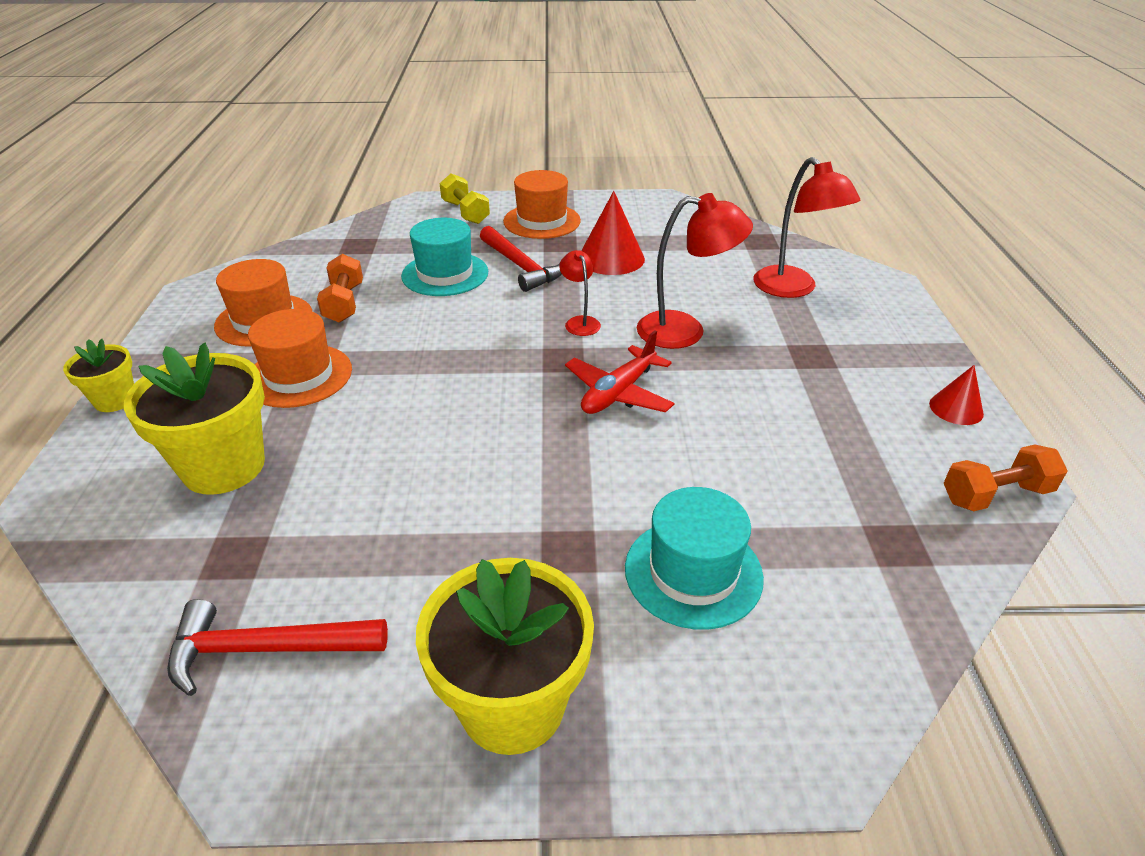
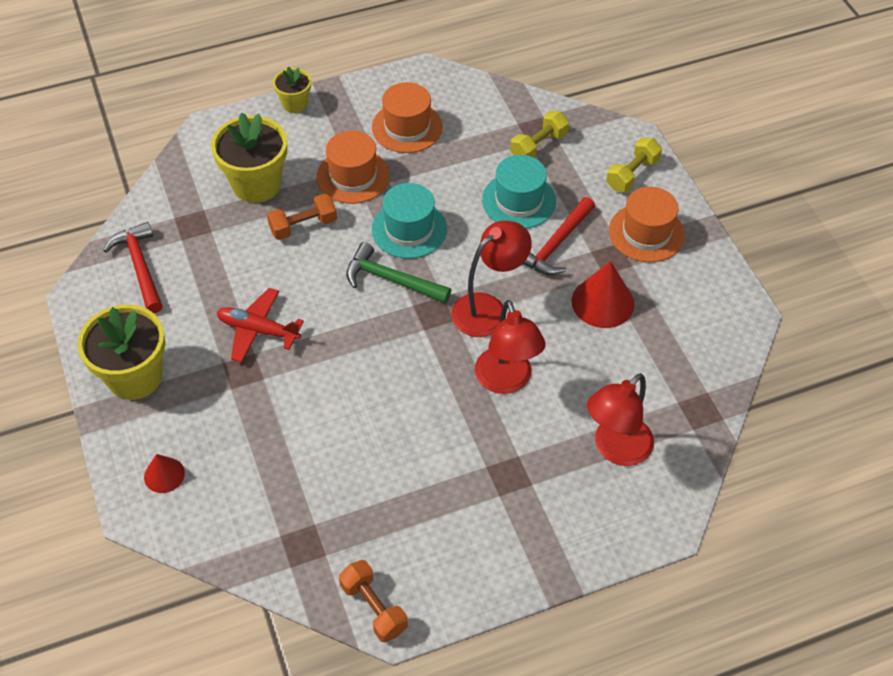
camera: 70 degrees right, 15 degrees up
(344, 303) = (448, 159): orange dumbbell -> orange dumbbell (303, 226)
(382, 248) = (538, 146): none -> yellow dumbbell
(493, 379) = (391, 280): none -> green hammer
(580, 322) = (488, 309): red lamp -> red lamp, size x1.85
(618, 393) = (405, 357): red plane -> red plane (258, 330)
(693, 572) = (244, 436): turquoise hat -> turquoise hat (409, 229)
(956, 408) = (473, 584): red cone -> red cone (164, 475)

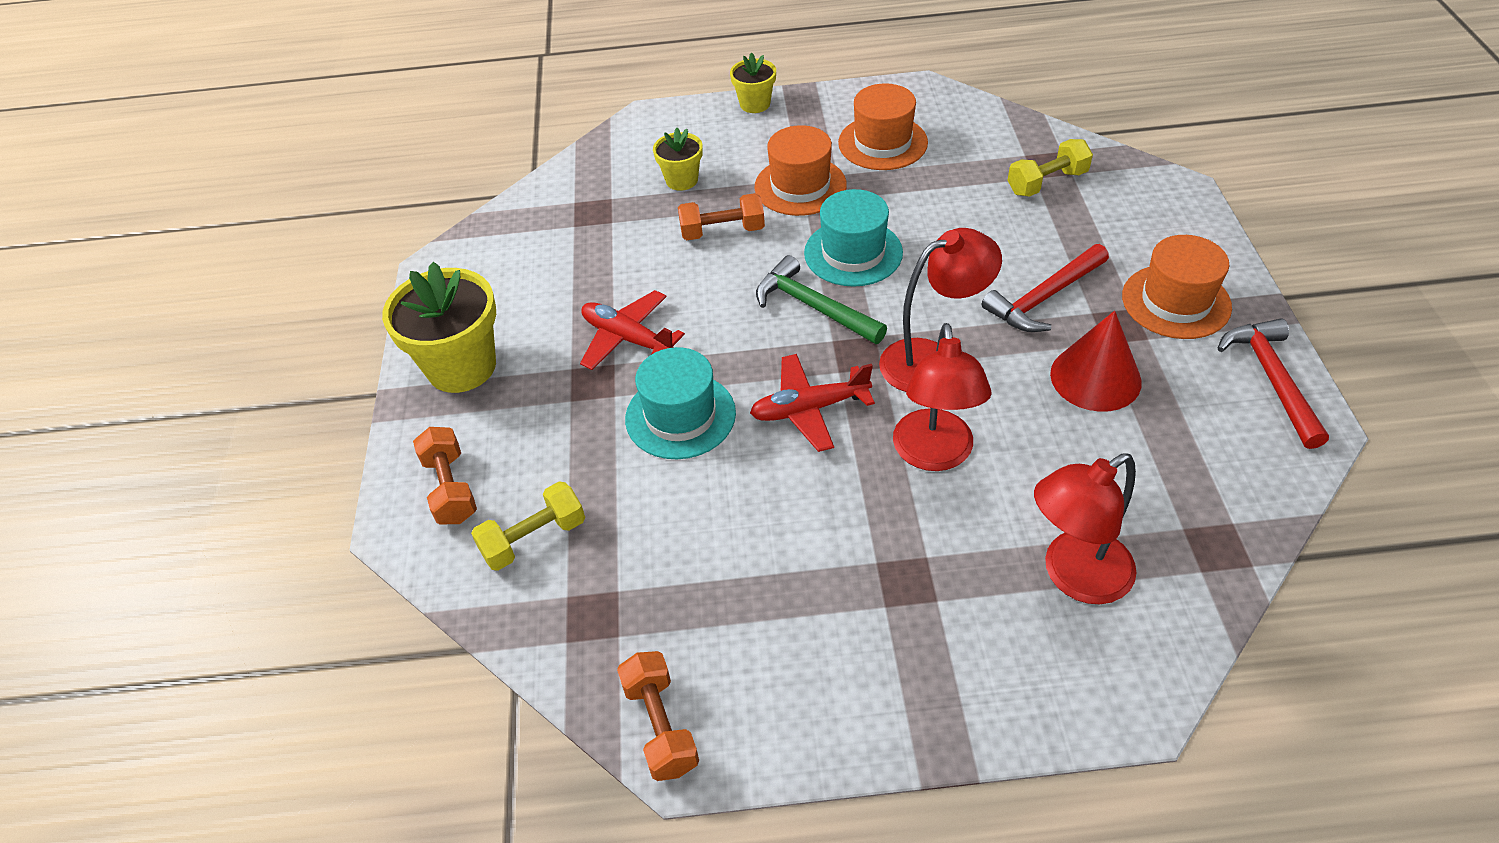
camera: 20 degrees right, 5 degrees down
(140, 267) = (515, 248): red hammer -> red hammer (1271, 379)
(164, 475) = (450, 488): red cone -> orange dumbbell
(256, 184) = (682, 180): yellow flower pot -> yellow flower pot, size x0.54
(410, 363) = (809, 409): none -> red plane
(519, 201) = (1005, 240): turquoise hat -> turquoise hat (680, 416)
(632, 174) = (1169, 230): yellow dumbbell -> yellow dumbbell (534, 538)

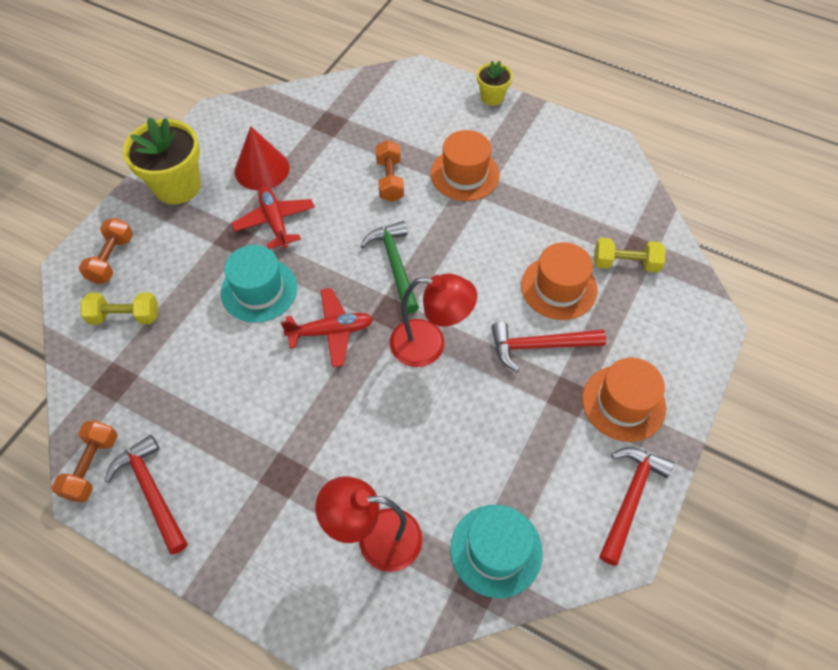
camera: 30 degrees right, 10 degrees up
(682, 180) = (398, 129): yellow flower pot -> none
(722, 231) = (390, 180): orange dumbbell -> orange dumbbell turned 60 degrees clockwise
(767, 701) = (151, 491): none -> red hammer
(809, 409) = (331, 331): red plane -> red plane turned 150 degrees clockwise
(853, 253) = (452, 241): turquoise hat -> turquoise hat (496, 550)
(882, 143) = (546, 171): orange hat -> orange hat (558, 287)
(934, 455) = (372, 408): red lamp -> none
(1095, 377) = (517, 421): red cone -> red cone (262, 169)

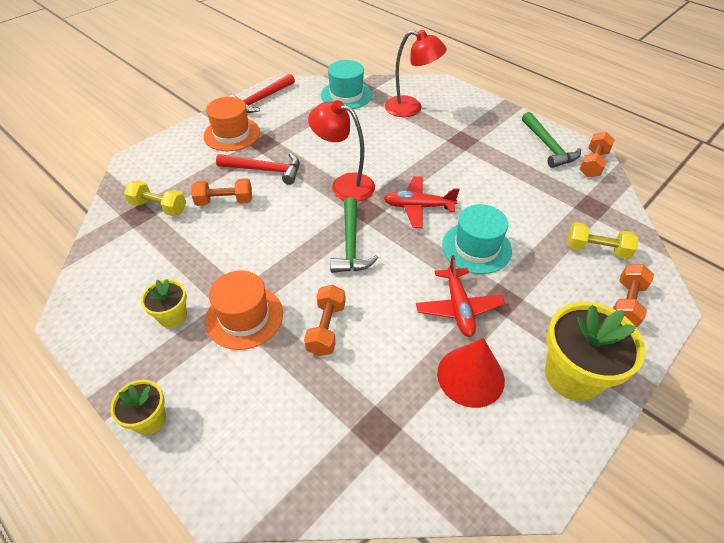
camera: 165 degrees left, 10 degrees down
(151, 491) = (548, 146): red hammer -> green hammer
(526, 162) = (173, 316): none -> yellow flower pot
(558, 287) = (224, 201): orange hat -> orange dumbbell

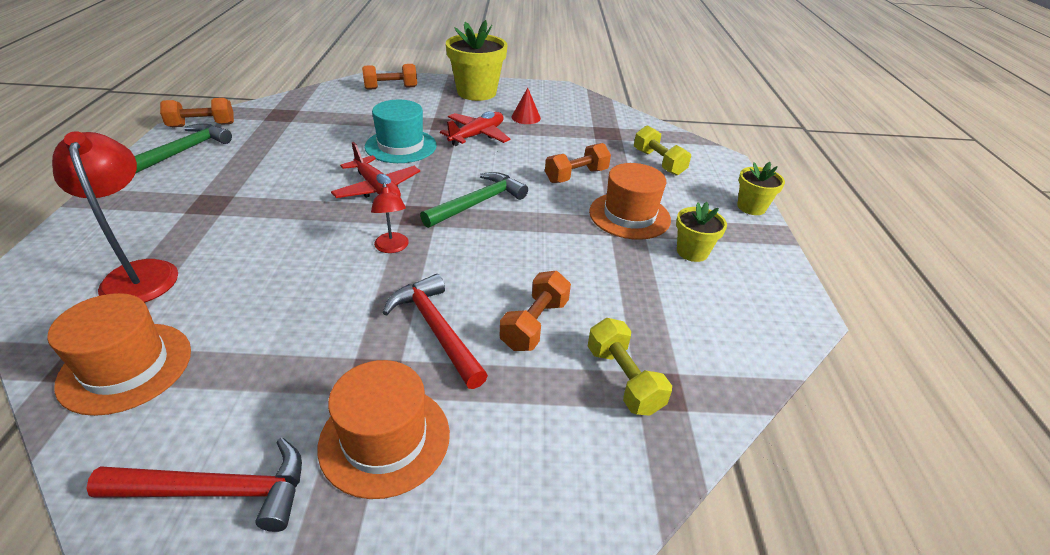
camera: 135 degrees left, 10 degrees down
(224, 201) = (534, 324): orange dumbbell -> orange dumbbell turned 75 degrees clockwise
(344, 185) = (392, 248): red lamp -> red lamp, size x0.54
(346, 95) = (126, 367): turquoise hat -> orange hat
(470, 376) = (526, 117): red cone -> red cone, size x0.58
(596, 250) = (342, 104): yellow dumbbell -> yellow dumbbell (658, 162)

